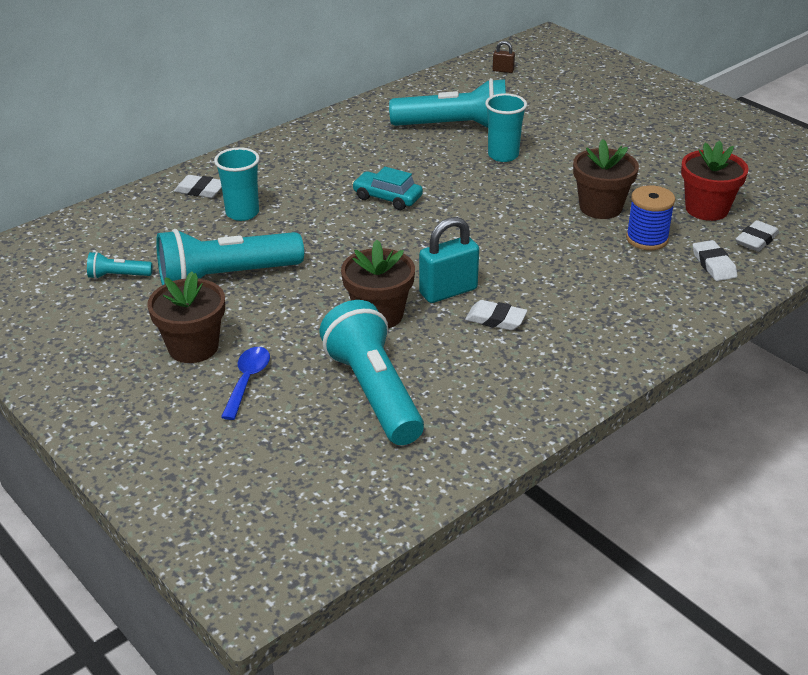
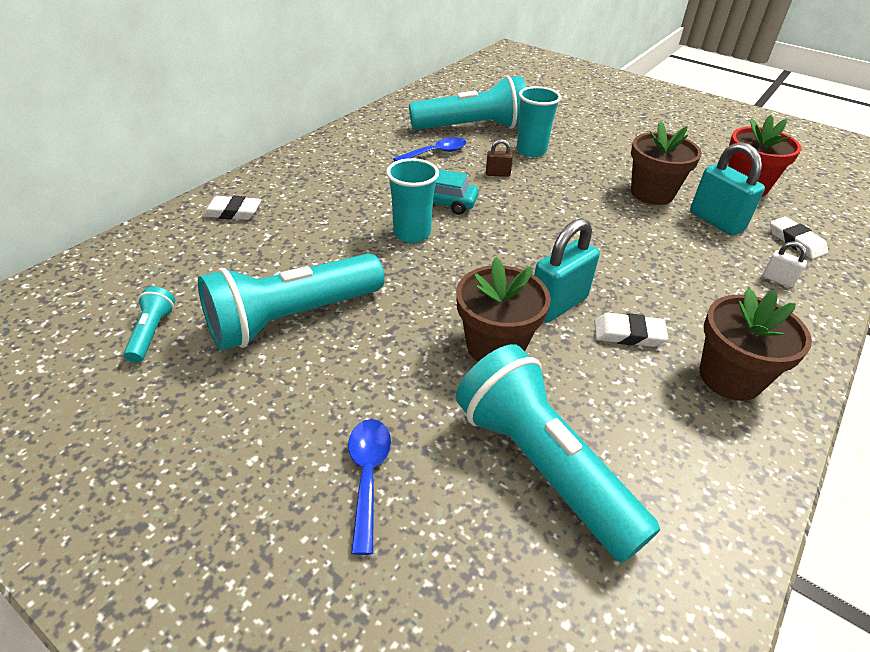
camera: 15 degrees left, 5 degrees up
(118, 276) = (152, 333): turquoise flashlight -> turquoise flashlight turned 105 degrees clockwise
(193, 347) = (277, 430): brown flower pot -> brown flower pot (730, 377)
(242, 213) = (288, 234): turquoise cup -> turquoise cup (412, 233)
(405, 150) = (436, 153): none -> blue spoon
(503, 70) = (489, 77): brown padlock -> brown padlock (497, 174)
(647, 239) = (716, 221): blue spool -> turquoise padlock
(666, 294) = (778, 280): none -> white padlock
(756, 240) = (812, 212): white eraser -> none

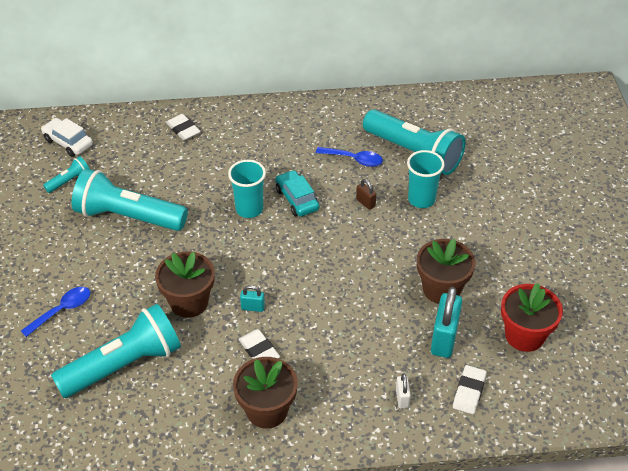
camera: 50 degrees right, 5 degrees up
(90, 298) = (68, 142): none -> white car
(542, 466) = (123, 365): turquoise flashlight -> turquoise flashlight turned 45 degrees clockwise
(557, 304) = (253, 307): turquoise padlock -> turquoise padlock, size x0.49

